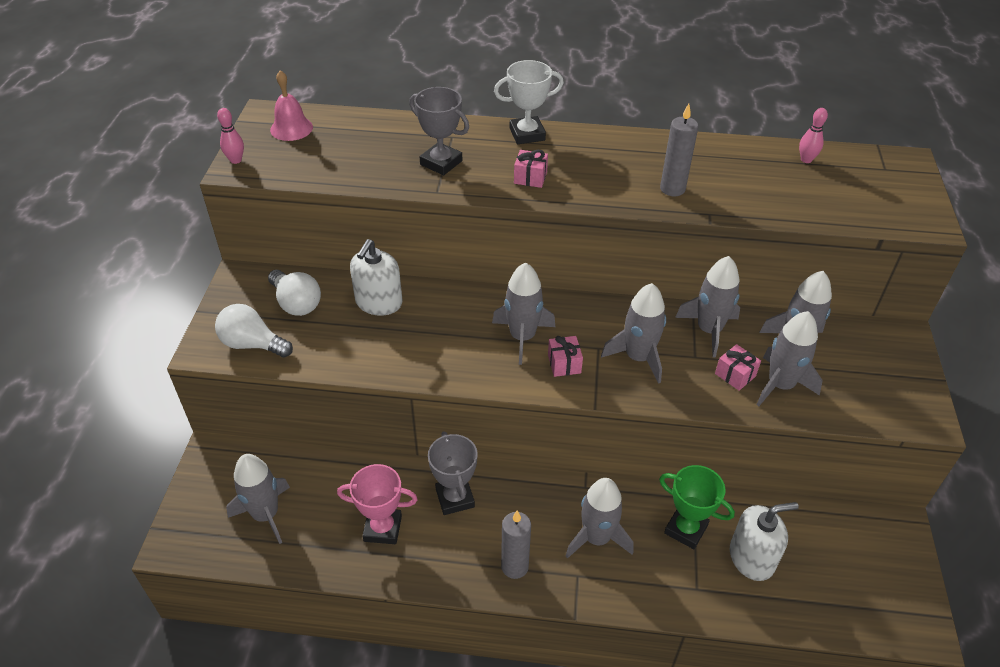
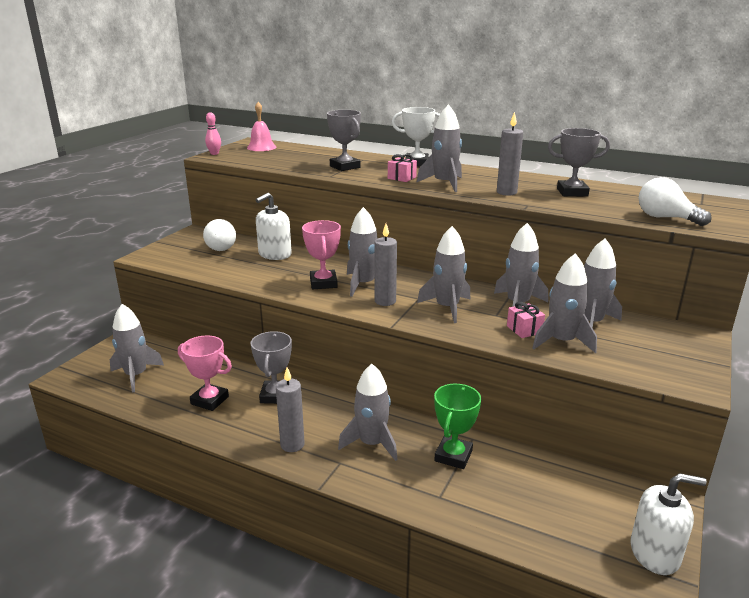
camera: 20 degrees right, 20 degrees down
(252, 344) = (175, 259): white light bulb -> white light bulb (665, 218)
(473, 347) = (323, 283): none -> pink trophy
(564, 364) = (385, 301): pink gift -> grey candle
(590, 182) = (444, 184): none -> grey rocket
(686, 529) = (453, 456): green trophy -> green trophy turned 60 degrees clockwise
(743, 173) = (572, 192): none -> grey trophy
(751, 558) = (504, 488): white soap dispenser -> white soap dispenser (655, 553)
(806, 160) = (631, 193): pink bowling pin -> none

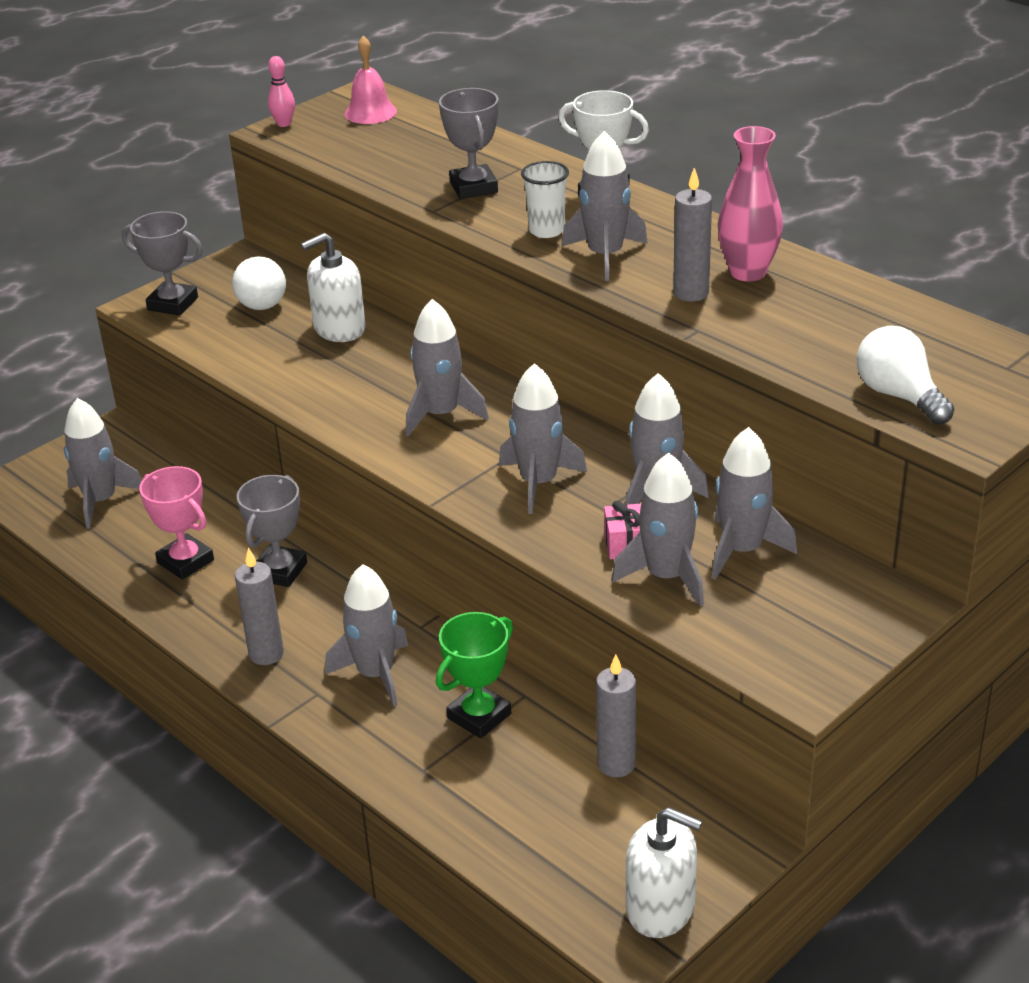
camera: 20 degrees right, 10 degrees up
(323, 283) = (380, 402): pink trophy -> none
(385, 301) = (452, 454): grey candle -> grey candle (616, 764)
(402, 178) = (546, 230): pink gift -> white cup
(526, 183) = (748, 272): none -> pink vase
(572, 192) = (805, 308): grey trophy -> grey trophy (173, 304)

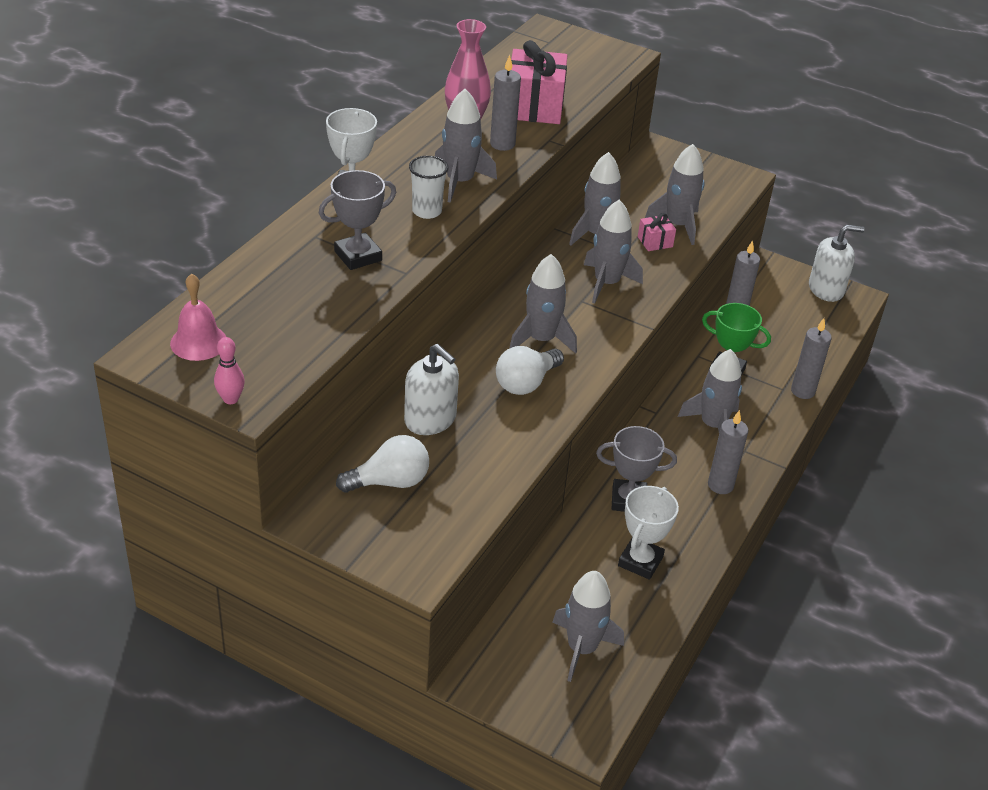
camera: 110 degrees left, 5 degrees up
(173, 304) = (412, 548): grey trophy -> none
(185, 561) = (640, 561): pink trophy -> white trophy
(410, 791) = (802, 391): none -> grey candle
(661, 908) = (826, 289): white soap dispenser -> white soap dispenser turned 75 degrees clockwise
(742, 550) = (639, 200): grey rocket -> none
(792, 328) = (534, 107): none -> pink gift
(899, 396) = (595, 73): white light bulb -> white light bulb (526, 383)

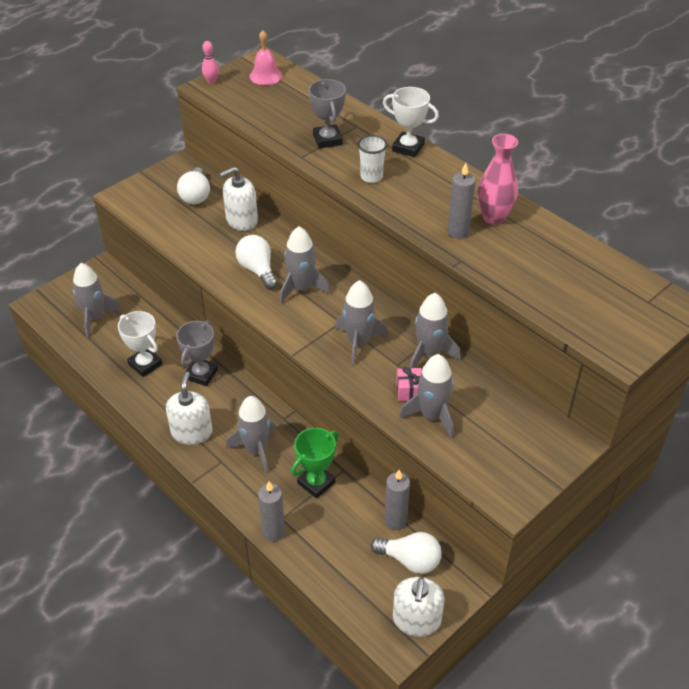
camera: 110 degrees right, 5 degrees up
(460, 182) = (406, 199): grey rocket -> none
(534, 107) = (518, 263): pink gift -> none
(720, 485) = (192, 432): grey candle -> white soap dispenser
(771, 299) = (410, 560): none -> white light bulb

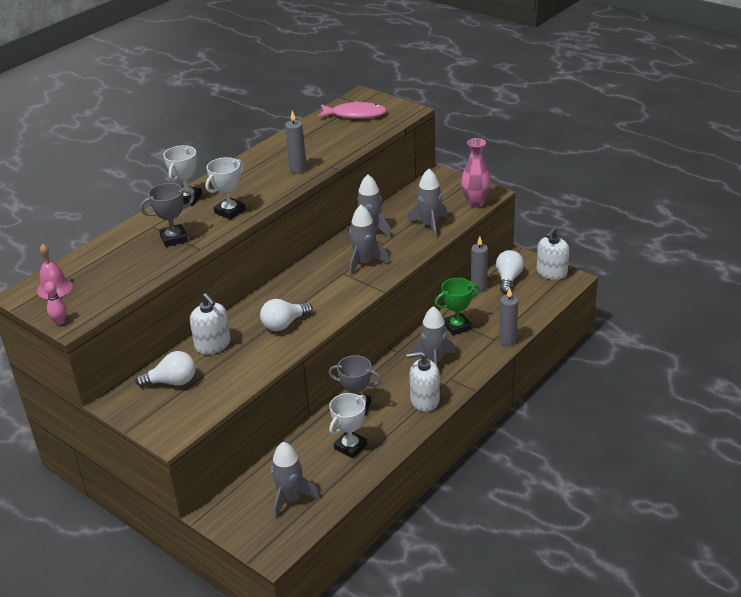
camera: 95 degrees left, 10 degrees down
(301, 288) = (305, 297): grey rocket -> none
(316, 483) = (457, 326): green trophy -> green trophy turned 60 degrees counterclockwise
(371, 177) = (230, 211): white cup -> white trophy
(409, 391) = (409, 236): pink gift -> none
(416, 620) = (551, 273): white soap dispenser -> white soap dispenser turned 120 degrees clockwise
(494, 217) = (279, 157): pink vase -> pink vase (475, 203)
(610, 294) = (355, 115): none -> pink fish

